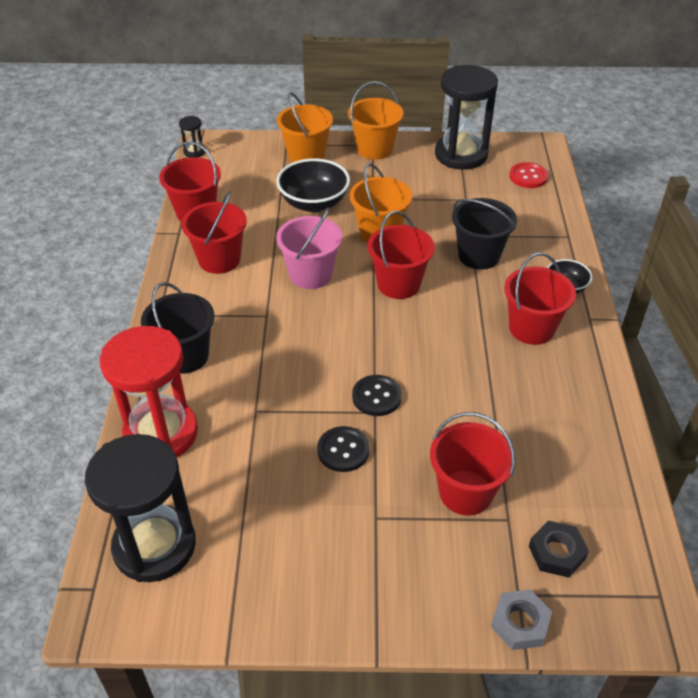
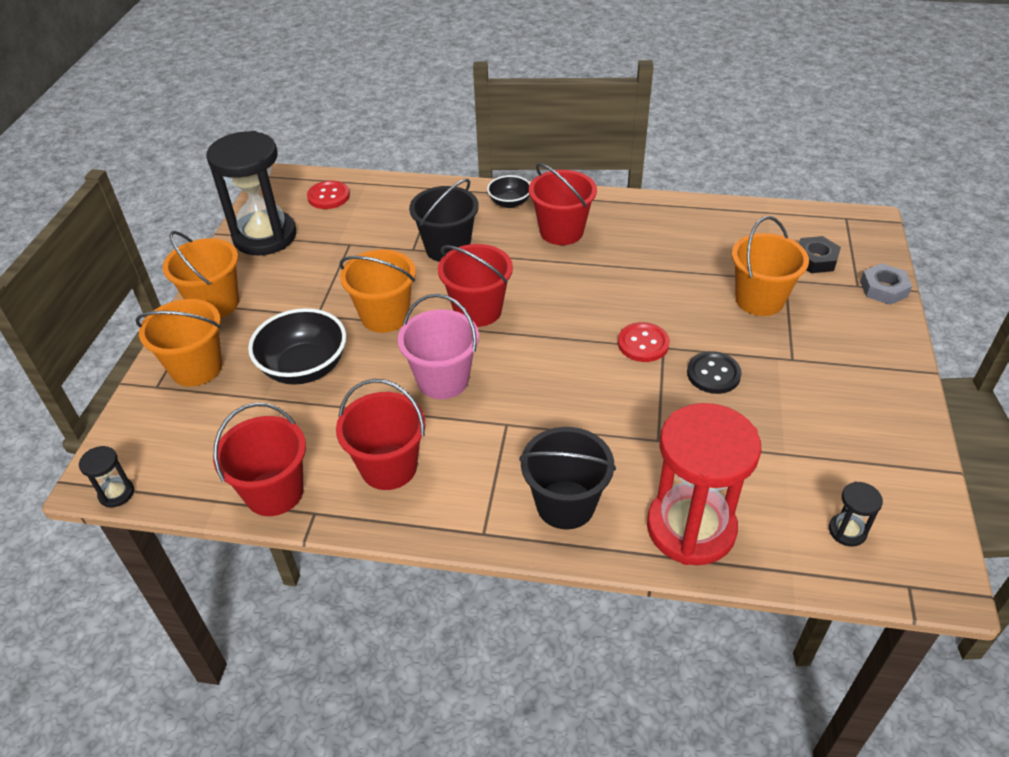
camera: 80 degrees left, 0 degrees up
(154, 546) = (847, 531): black hourglass -> black hourglass, size x0.41
(376, 397) = (643, 344): black button -> red button
(465, 492) = (759, 300): red bucket -> orange bucket

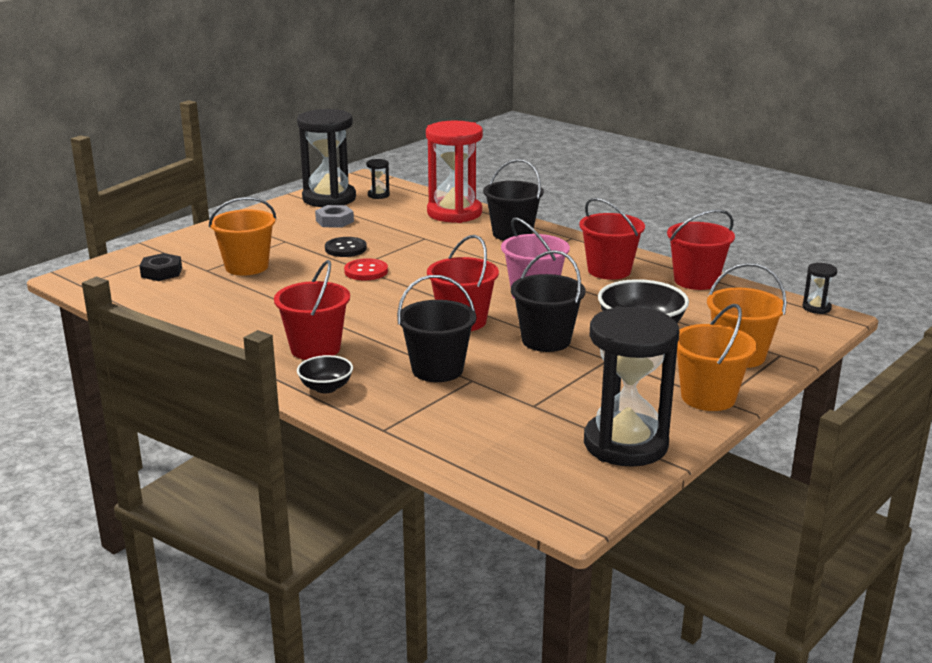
camera: 150 degrees left, 20 degrees down
(328, 196) = (518, 465): red button -> none
(385, 316) = (546, 340): orange bucket -> black bucket
(883, 289) = (157, 248): grey nut -> grey nut (334, 221)
(890, 484) = (329, 199): none -> black hourglass

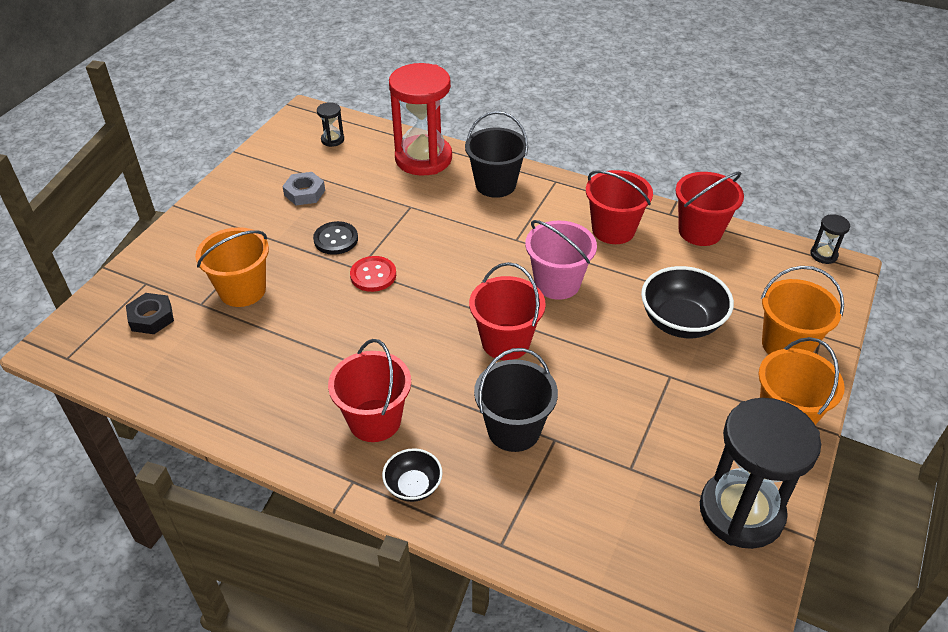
camera: 15 degrees left, 20 degrees up
(329, 199) = (283, 154): black hourglass -> none
(546, 340) = (599, 358): black bucket -> none

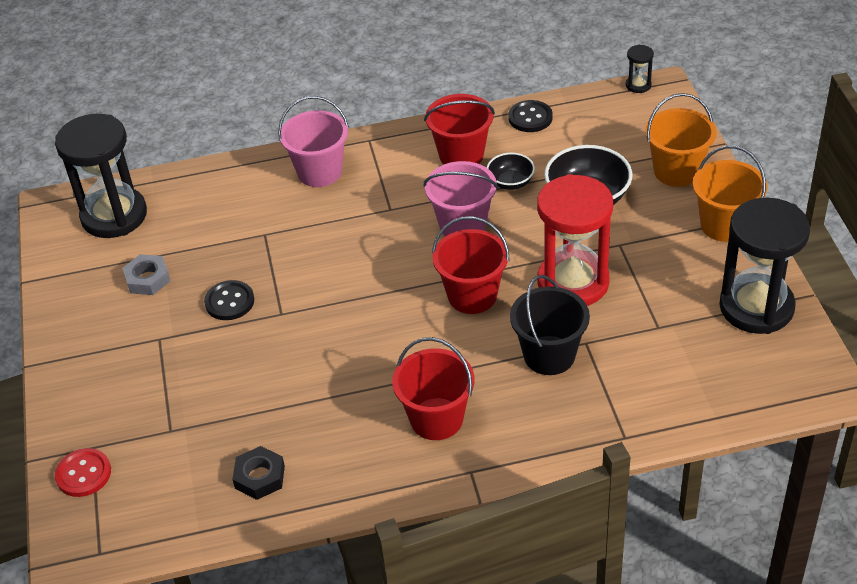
camera: 35 degrees left, 0 degrees up
(151, 318) = (137, 470): black nut -> black nut (259, 477)
(242, 290) = (196, 395): orange bucket -> none
(332, 140) = (114, 216): black hourglass -> black hourglass, size x2.42
(373, 275) = (301, 311): red button -> red button (83, 474)
(413, 486) = (520, 443): black bowl -> black bowl (510, 182)
(423, 158) = (226, 185): red hourglass -> red hourglass (573, 282)
(495, 184) = (319, 172): black bucket -> pink bucket
(700, 231) = (530, 118): red bucket -> black button

